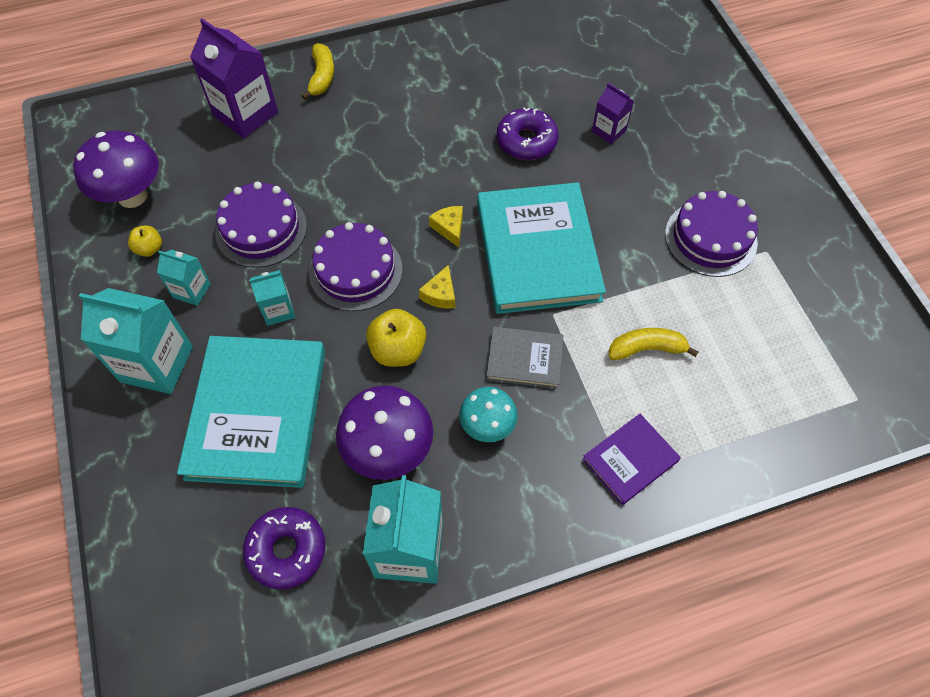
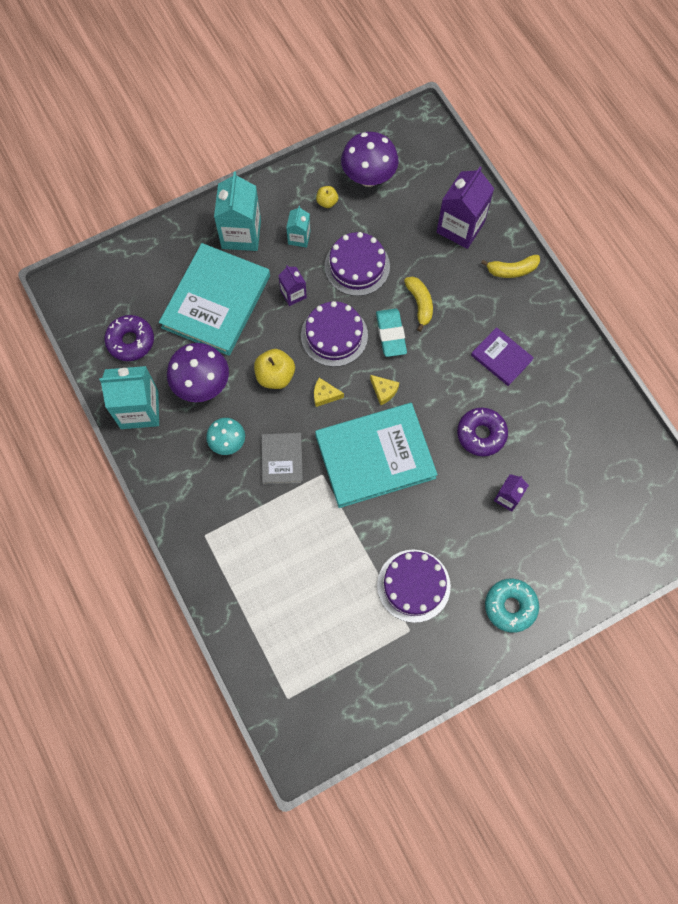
camera: 80 degrees right, 10 degrees up
(257, 413) = (216, 301): turquoise book -> turquoise book turned 60 degrees counterclockwise
(278, 310) = (293, 294): turquoise carton -> purple carton
(372, 208) = (391, 334): none -> turquoise eraser
(449, 228) = (384, 391): yellow cheese -> yellow cheese turned 75 degrees clockwise
(630, 460) = (216, 537): purple book -> purple book (501, 358)
(646, 349) = (304, 542): yellow banana -> yellow banana (419, 304)
(739, 151) = (510, 606): none -> turquoise donut

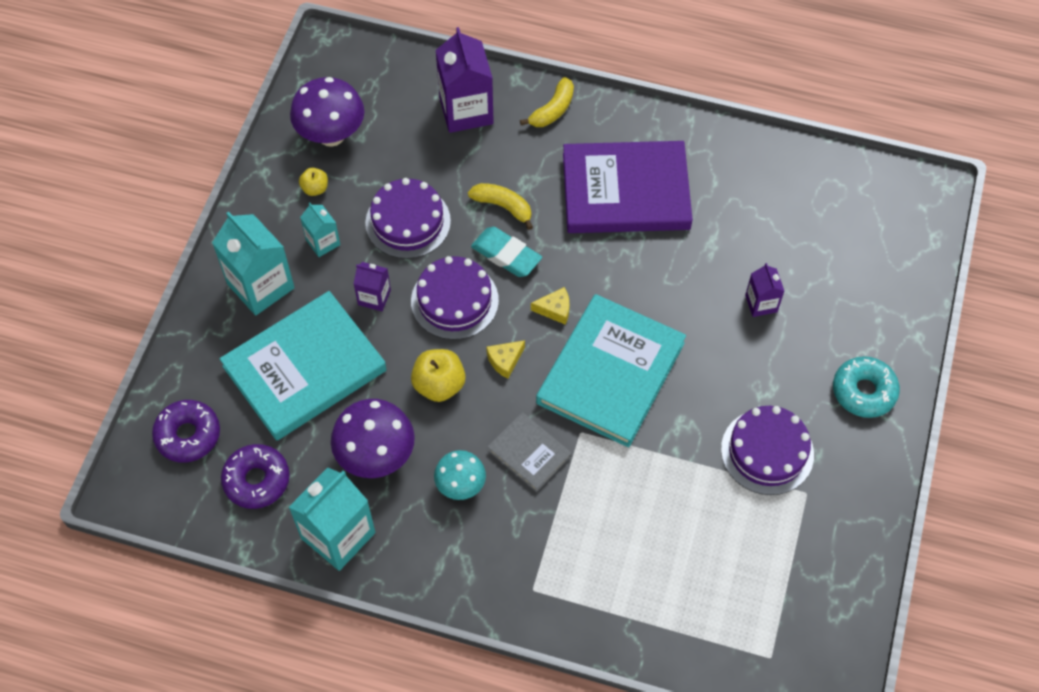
camera: 45 degrees left, 10 degrees down
(216, 301) = (304, 368): turquoise book -> turquoise book turned 75 degrees clockwise
(481, 434) = (680, 271): purple donut -> purple donut (188, 435)
(501, 358) = (625, 191): purple book -> purple book, size x2.01

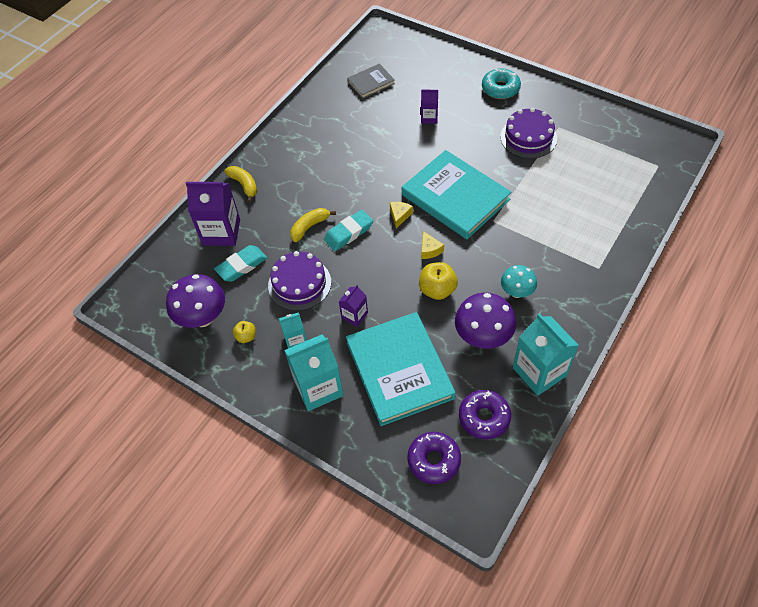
camera: 70 degrees left, 5 degrees down
(419, 150) = (242, 266): none -> turquoise eraser
(454, 301) = (374, 268): purple cake -> none
(529, 453) = (502, 250): grey book -> grey book (371, 83)
(625, 191) = (324, 162): purple book -> none

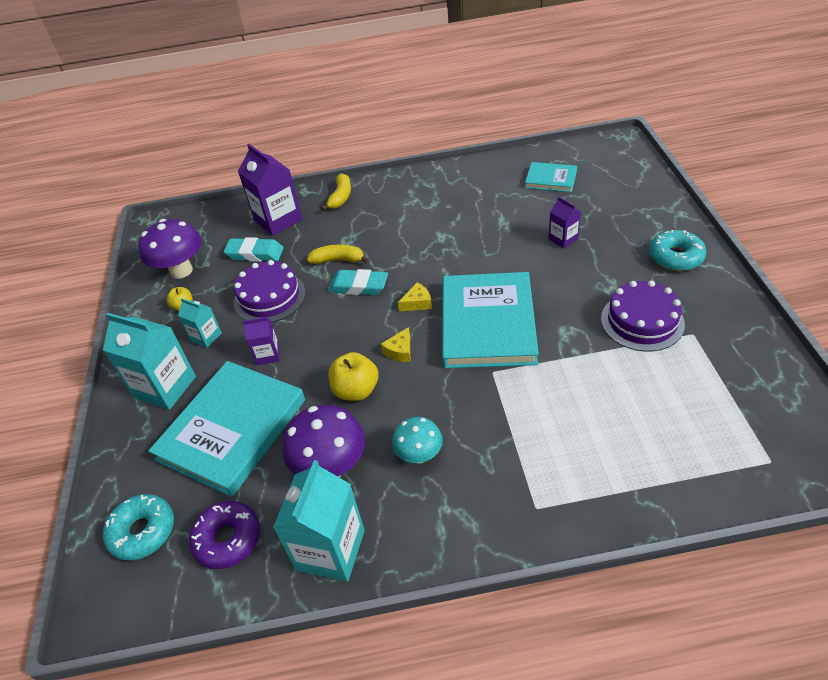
camera: 50 degrees right, 10 degrees down
(371, 83) = (551, 179): grey book -> turquoise book
(434, 460) = (143, 531): purple donut -> turquoise donut

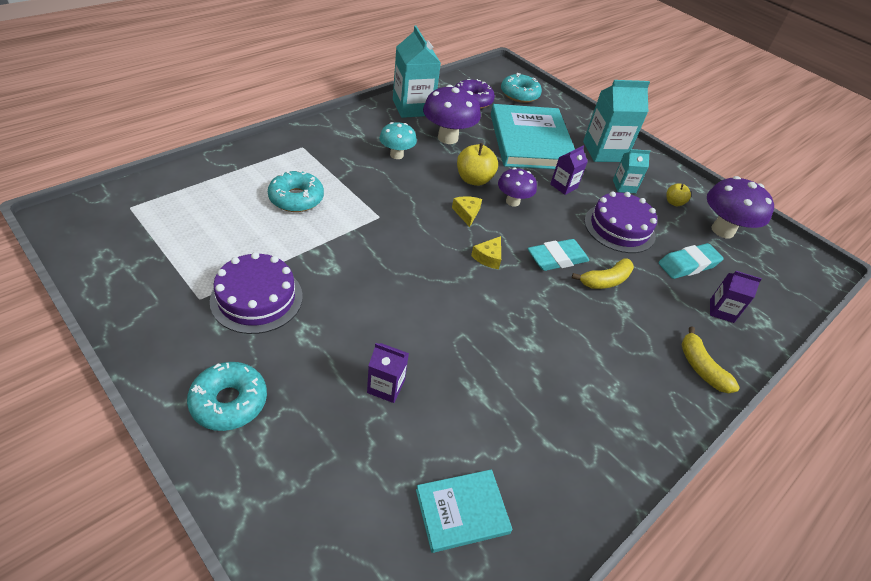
camera: 135 degrees right, 0 degrees up
(278, 220) = (721, 311): purple carton -> purple carton, size x0.53
(341, 351) = (512, 201): none -> purple mushroom
(488, 323) = (409, 255): turquoise book -> none
(573, 420) = (296, 198): none -> turquoise donut

